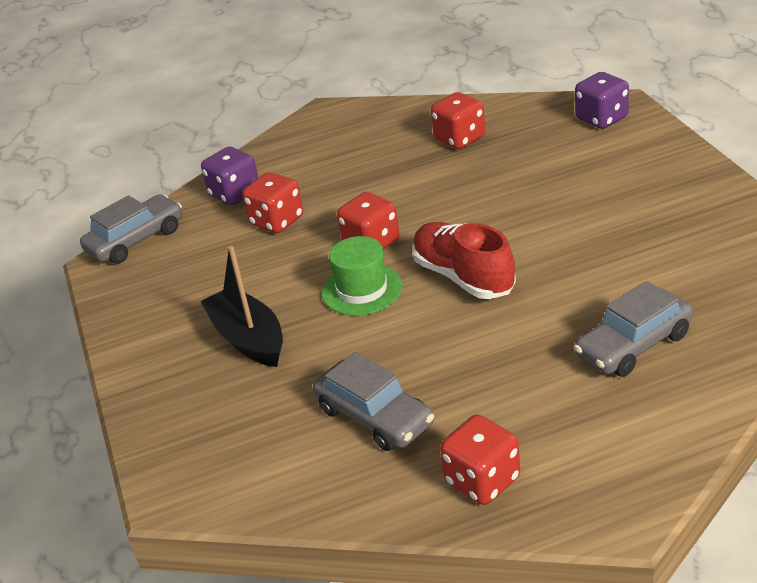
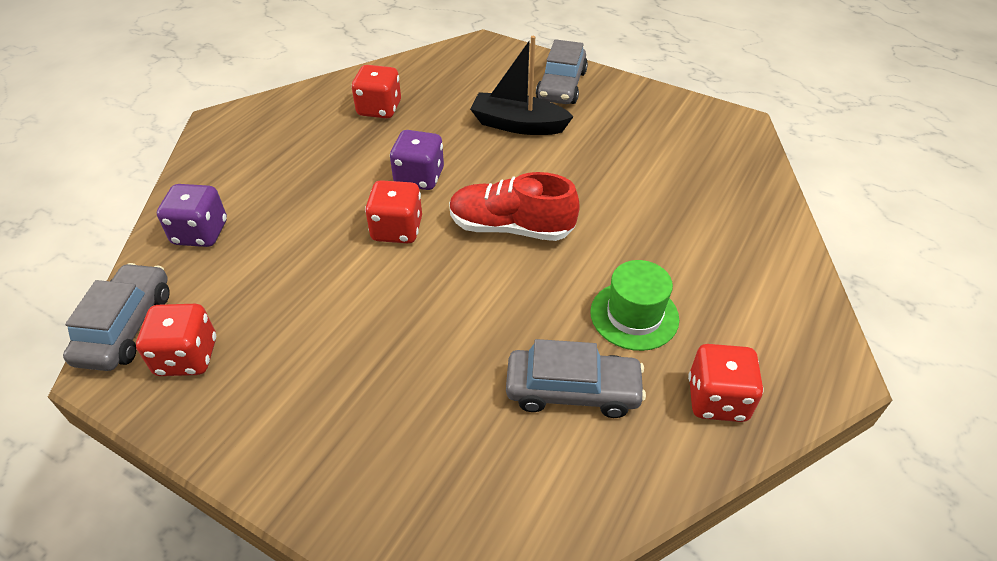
camera: 45 degrees left, 10 degrees up
(248, 339) = (372, 375): black boat -> black boat (518, 125)
(277, 221) = (277, 244): red dice -> red dice (187, 357)
(362, 289) = (434, 276): green hat -> green hat (634, 315)
(601, 119) = (480, 59): purple dice -> purple dice (419, 177)
(633, 345) = (695, 229): grey car -> grey car (561, 86)

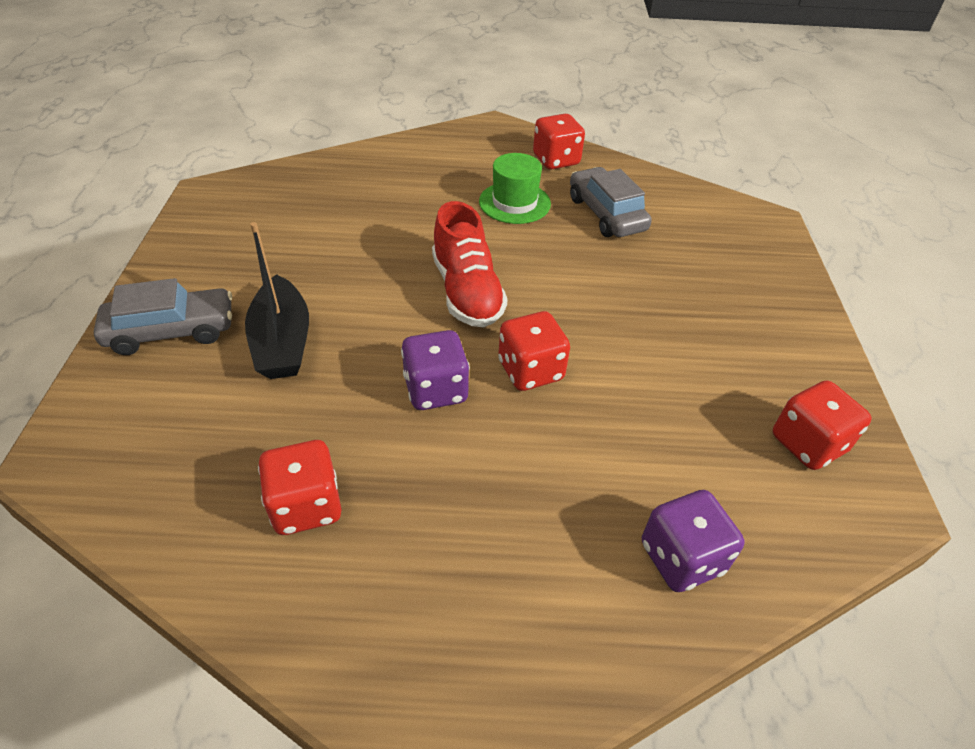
camera: 120 degrees left, 0 degrees up
(126, 327) = (840, 525): grey car -> none

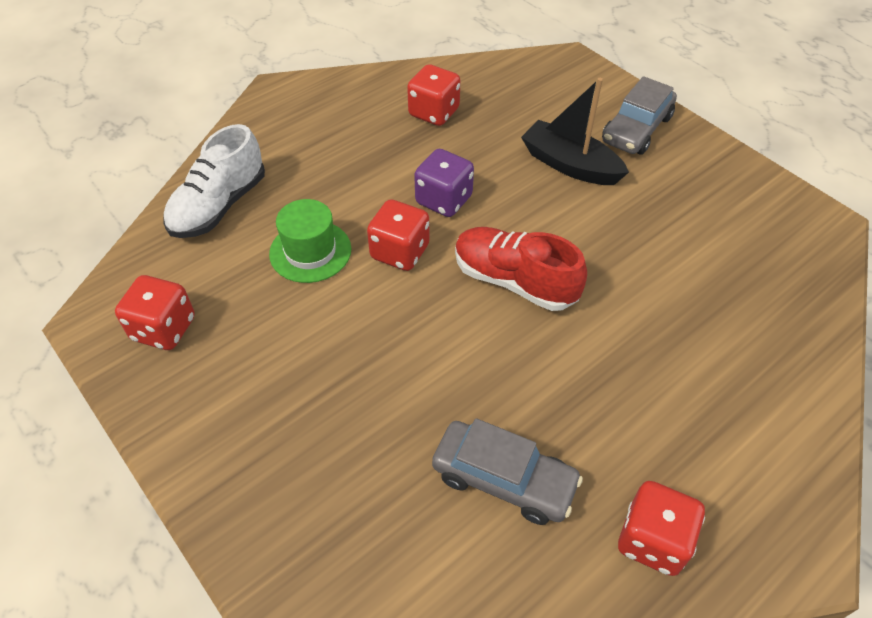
camera: 140 degrees right, 5 degrees up
(514, 203) = (603, 417): green hat -> green hat (310, 251)
(681, 558) = (219, 206): purple dice -> white shoe

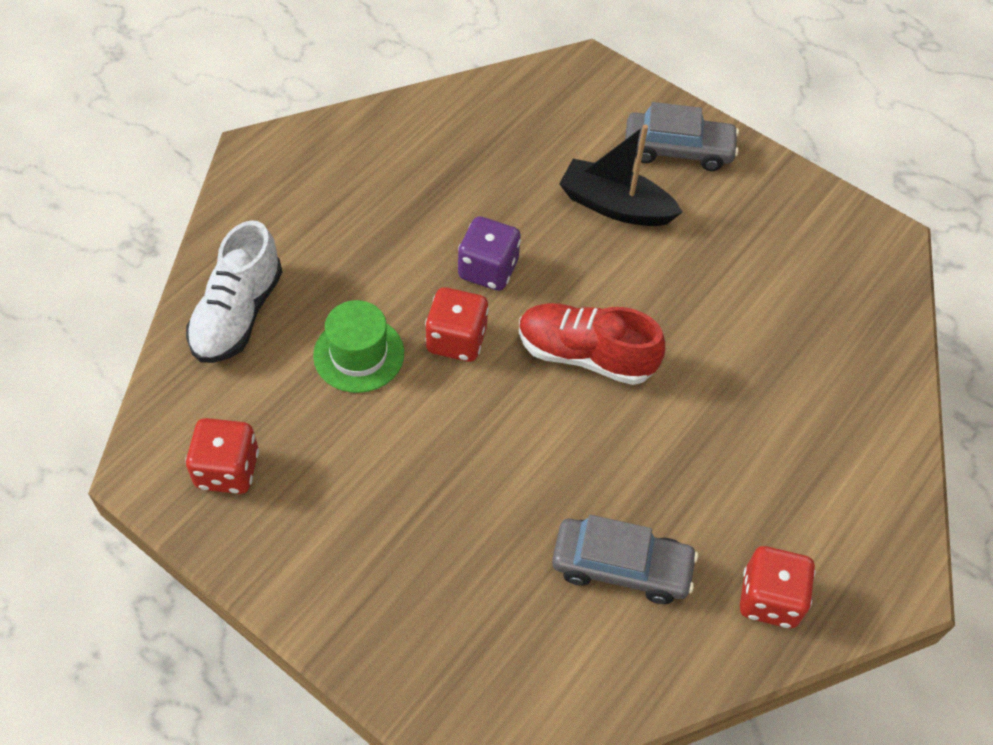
camera: 15 degrees left, 5 degrees up
(434, 113) = (449, 158): red dice -> none
(636, 129) = (678, 150): grey car -> grey car turned 105 degrees counterclockwise

